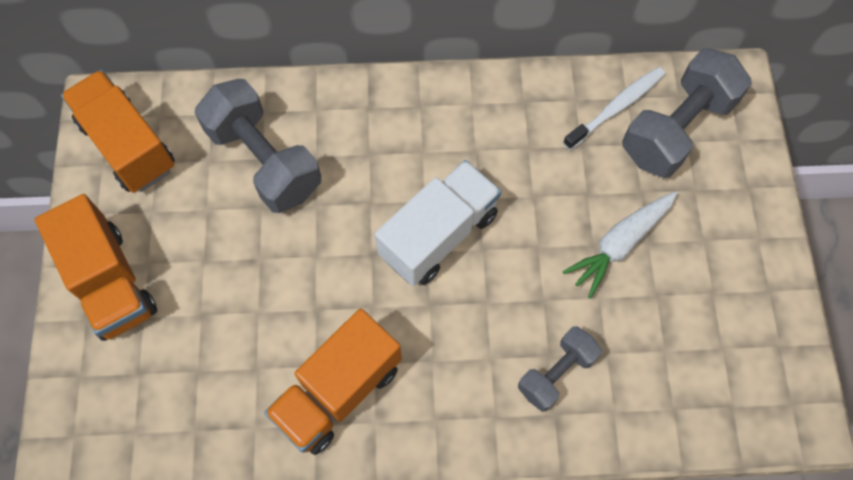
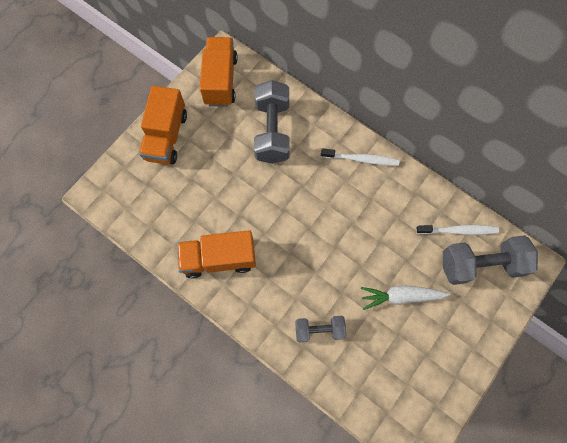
camera: 40 degrees right, 5 degrees up
(418, 109) = (361, 159): none -> white toothbrush
(438, 234) = (320, 224): white truck -> none

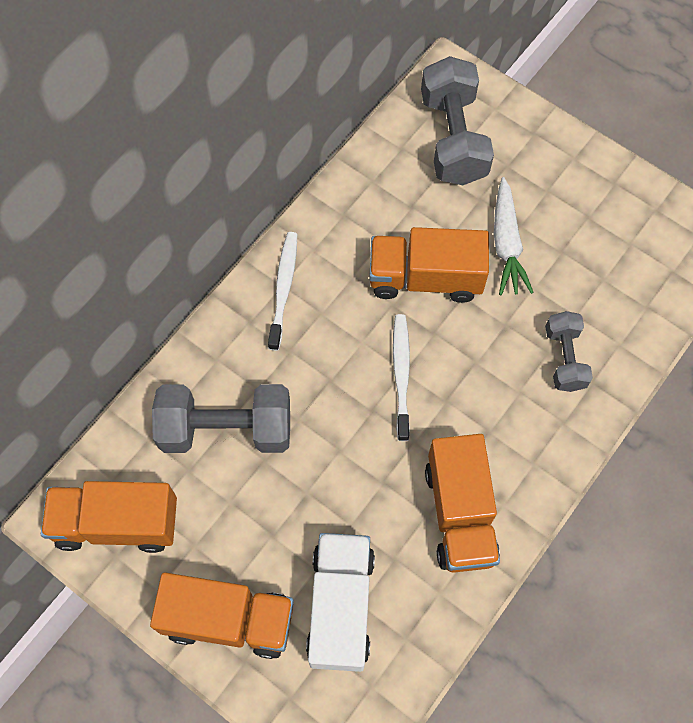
camera: 90 degrees left, 5 degrees down
(169, 192) = (340, 606): none -> white truck
(372, 243) = (425, 278): none -> orange truck
(458, 230) = (402, 161): white toothbrush -> white toothbrush (401, 374)

